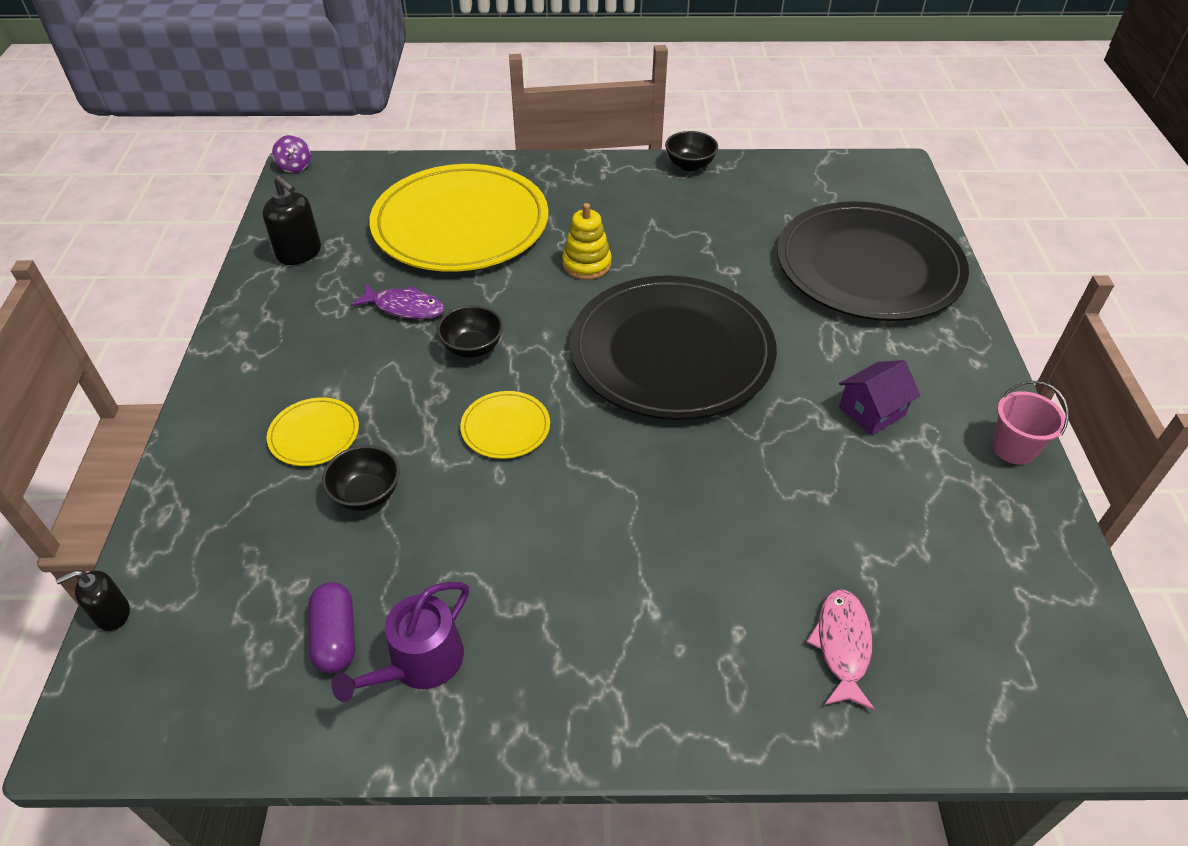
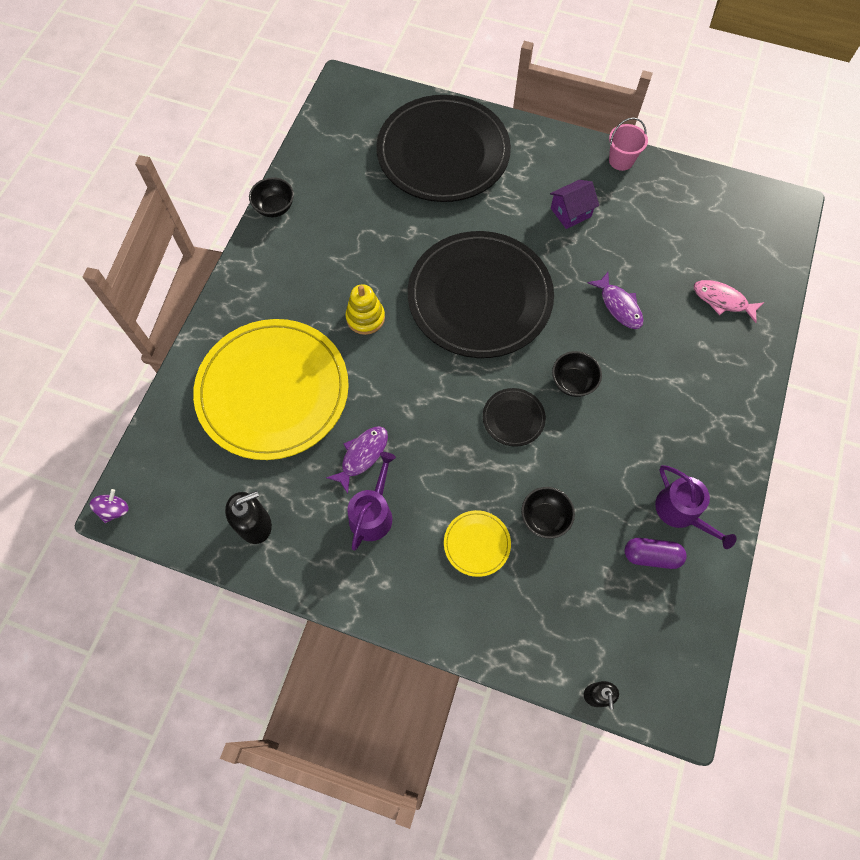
camera: 70 degrees left, 20 degrees up
(295, 166) = (114, 510): purple spinning top -> purple spinning top turned 60 degrees counterclockwise
(333, 334) = (373, 513): none -> purple watering can
(472, 348) = (427, 419): black bowl -> black bowl (573, 382)
(505, 427) = (513, 418): yellow plate -> black plate
(746, 503) = (619, 306): none -> purple fish
(872, 411) = (570, 212): purple house -> purple house turned 75 degrees clockwise

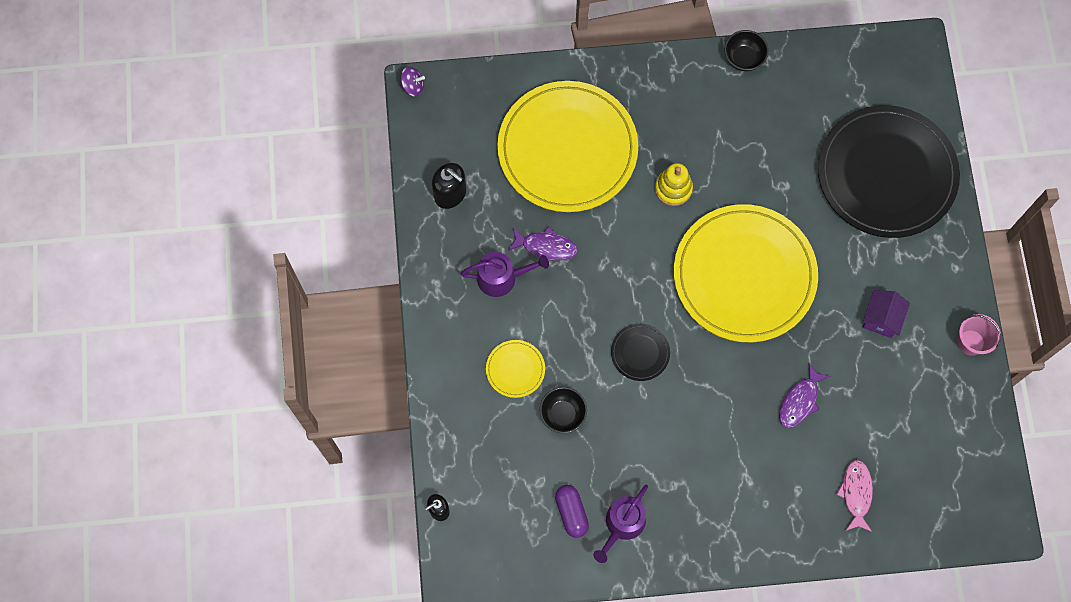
camera: 65 degrees right, 5 degrees up
(480, 297) = (744, 275): black plate -> yellow plate
(570, 212) = (881, 318): purple house -> purple house turned 75 degrees clockwise
(573, 382) = (700, 389): black bowl -> none

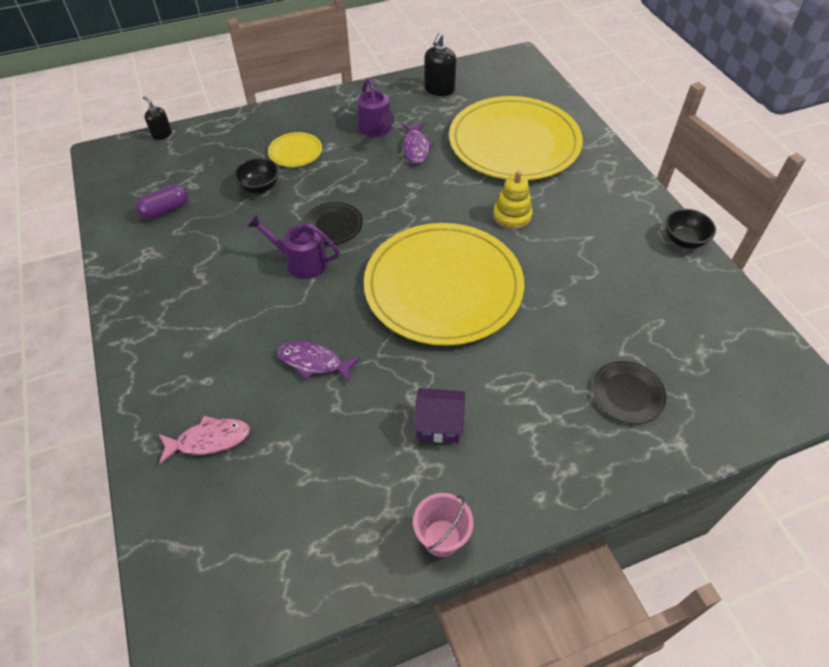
camera: 75 degrees right, 20 degrees down
(413, 86) = (521, 55): purple spinning top -> none
(622, 524) = (156, 246): purple watering can -> purple watering can (301, 262)
(886, 174) = (627, 393): black plate -> black plate, size x0.41

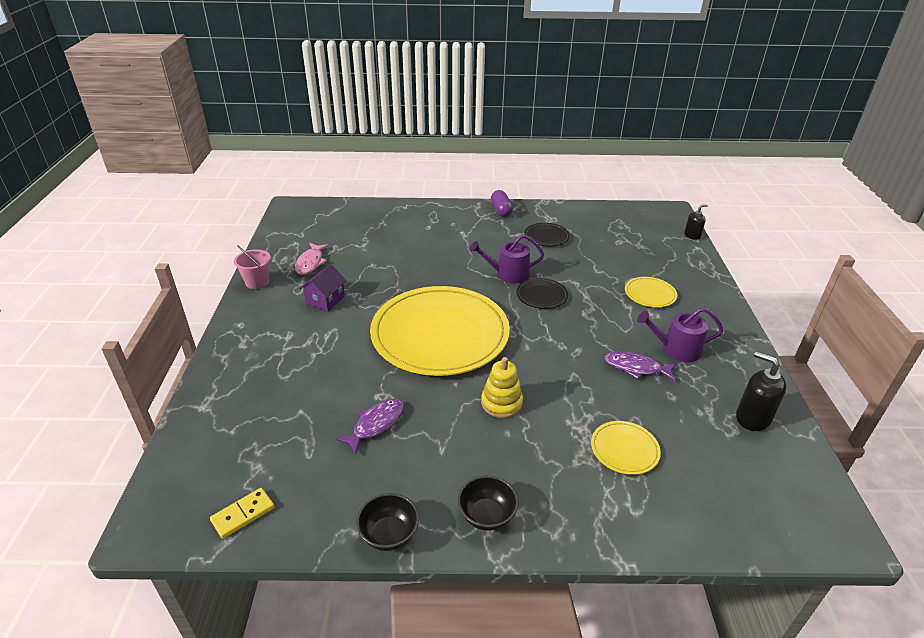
camera: 110 degrees right, 15 degrees down
(165, 210) = (594, 228): purple capsule -> purple capsule (501, 210)
(209, 440) = (386, 223): pink fish -> pink fish (310, 263)
(260, 187) = (605, 269): black bowl -> black bowl (487, 515)
(301, 262) = (508, 274): purple watering can -> purple watering can turned 135 degrees counterclockwise
(313, 362) = (412, 263): purple fish -> purple fish (376, 424)
(514, 143) = (624, 449): yellow plate -> yellow plate, size x0.41
(627, 393) = (265, 397): black plate -> black plate (546, 236)
(746, 334) = (243, 514): none -> yellow domino

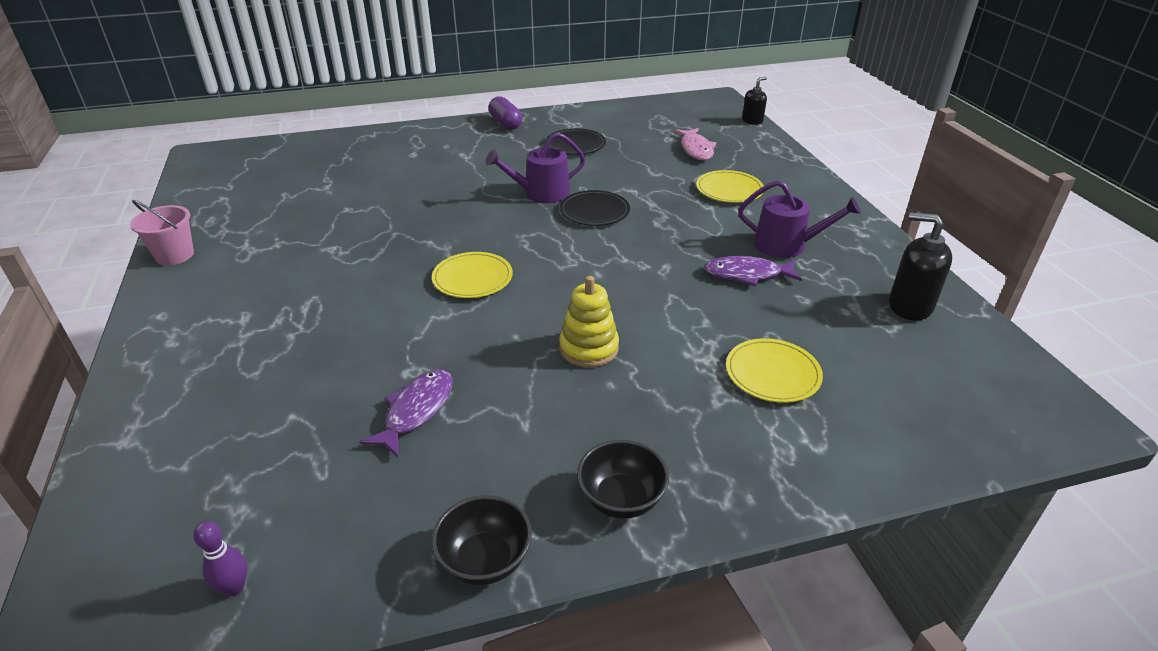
camera: 15 degrees left, 0 degrees up
(243, 514) = (234, 587): yellow domino -> purple bowling pin
(310, 263) = (253, 219): pink fish -> pink fish (696, 149)
(325, 300) = (289, 262): purple house -> none
(440, 334) = (472, 278): yellow plate -> yellow plate, size x0.41
(676, 349) = (786, 245): purple watering can -> purple watering can turned 150 degrees counterclockwise

